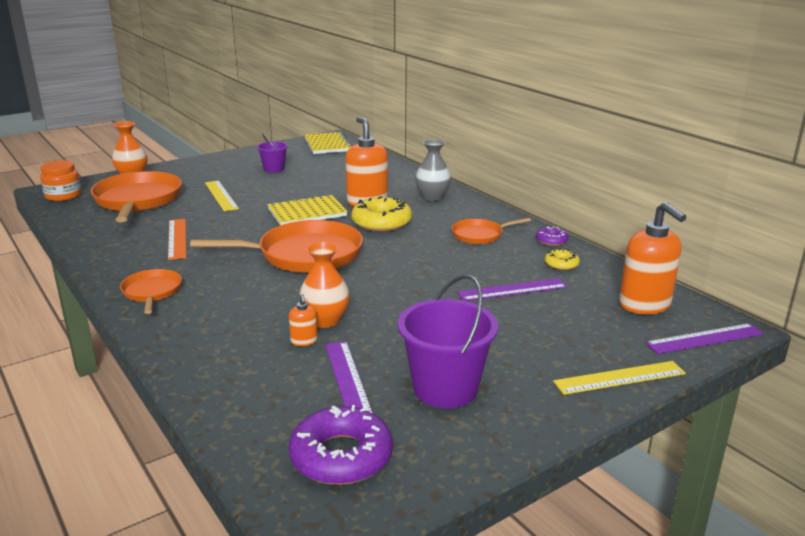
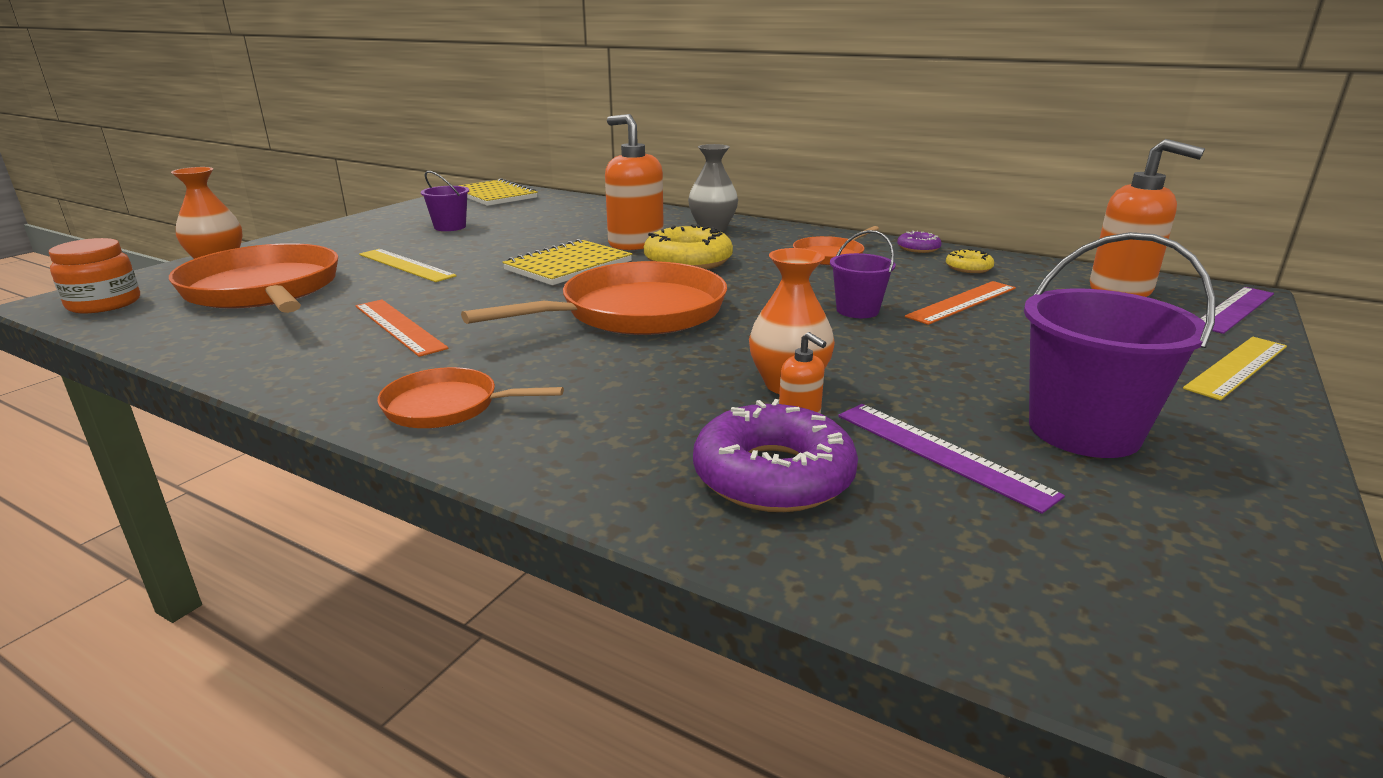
camera: 25 degrees left, 0 degrees up
(152, 292) = (447, 406): orange pan -> orange pan turned 45 degrees counterclockwise
(341, 456) = (1117, 572): purple donut -> purple donut (773, 475)
(434, 281) = (857, 310): none -> purple bucket
(512, 290) = (962, 302): purple ruler -> orange ruler

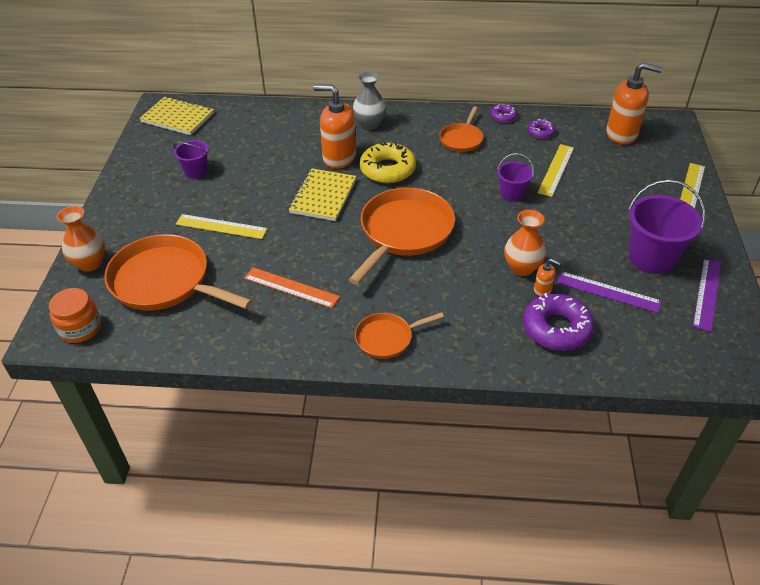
camera: 25 degrees left, 20 degrees up
(962, 302) = (556, 170): orange ruler -> yellow ruler
(968, 268) = (540, 132): yellow donut -> purple donut
(1234, 309) = (676, 138): purple ruler -> purple ruler (707, 293)

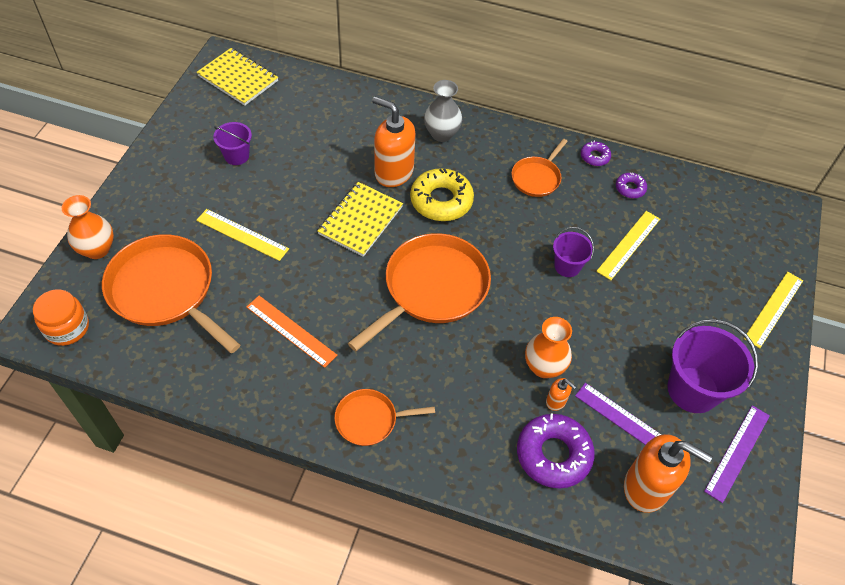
camera: 10 degrees right, 10 degrees up
(622, 134) = (723, 212): orange soap dispenser -> orange soap dispenser (646, 487)

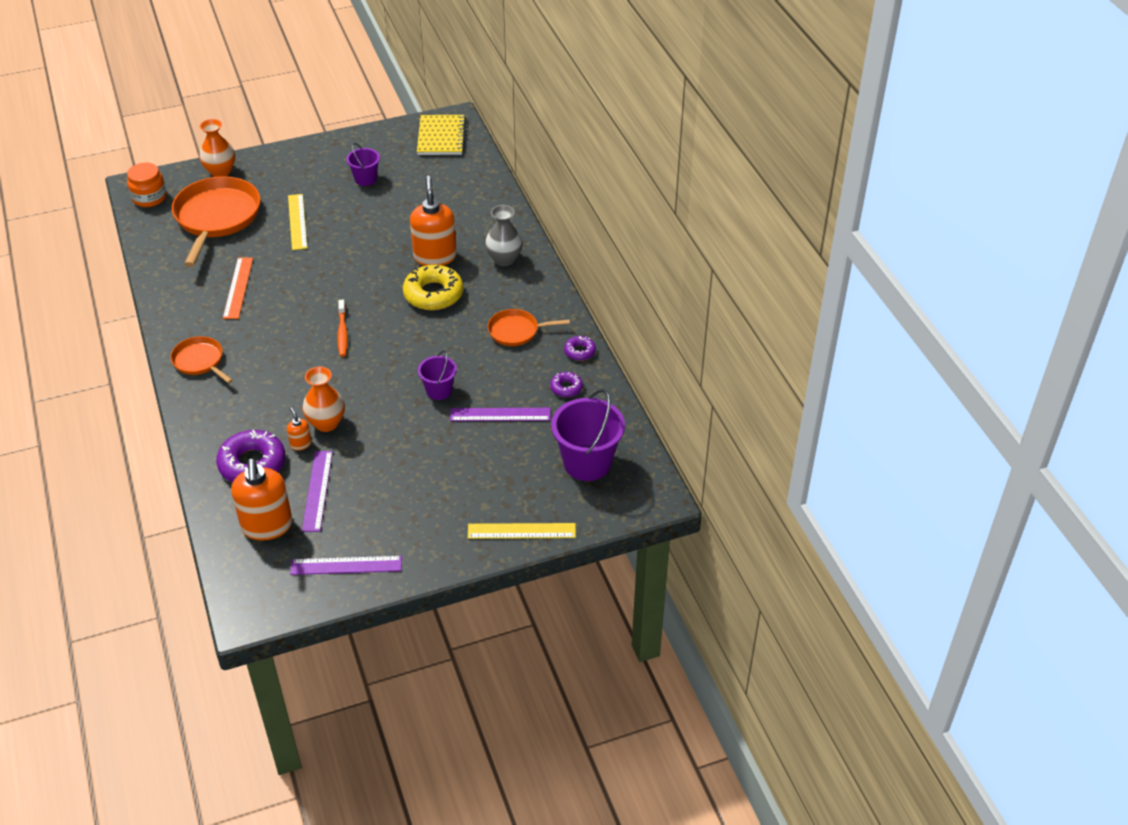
camera: 55 degrees right, 10 degrees down
(360, 220) = (369, 266): yellow notebook -> none
(432, 288) = (342, 332): orange pan -> orange toothbrush
(556, 401) = (300, 444): orange soap dispenser -> orange soap dispenser turned 150 degrees clockwise
(628, 244) = (500, 414): yellow ruler -> purple ruler
(693, 390) = (384, 515): purple bucket -> purple bucket (587, 463)

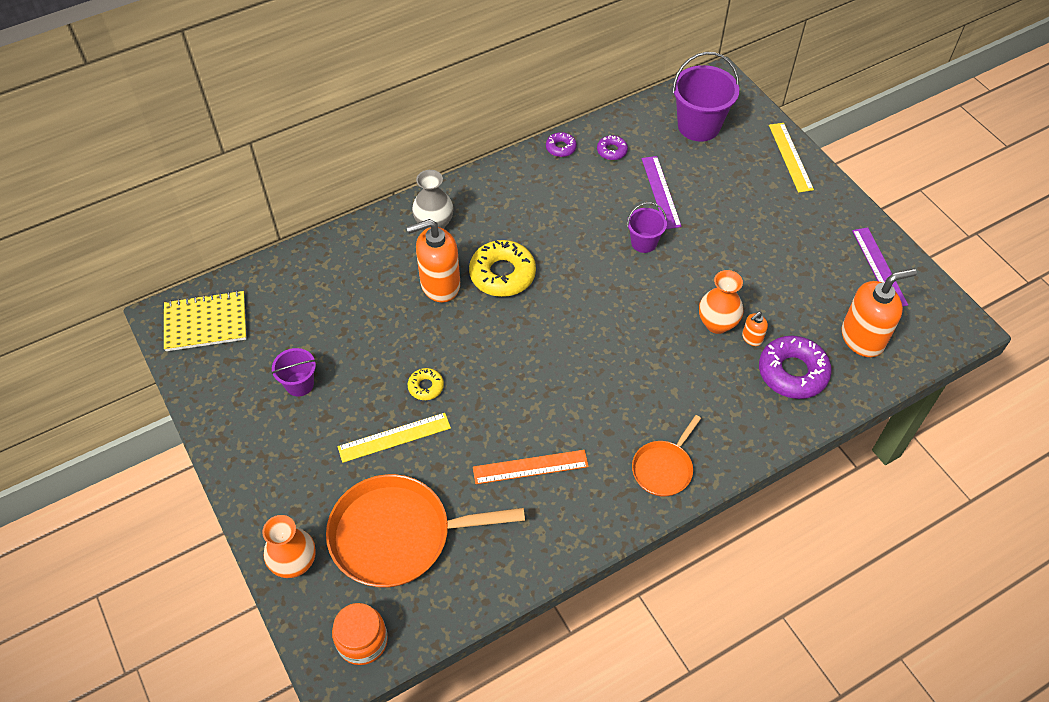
camera: 100 degrees left, 10 degrees up
(317, 490) = (804, 309): purple ruler -> none
(335, 241) = (426, 387): none -> yellow donut
(342, 332) = (581, 342): orange toothbrush -> none
(516, 331) = (544, 198): orange pan -> none

